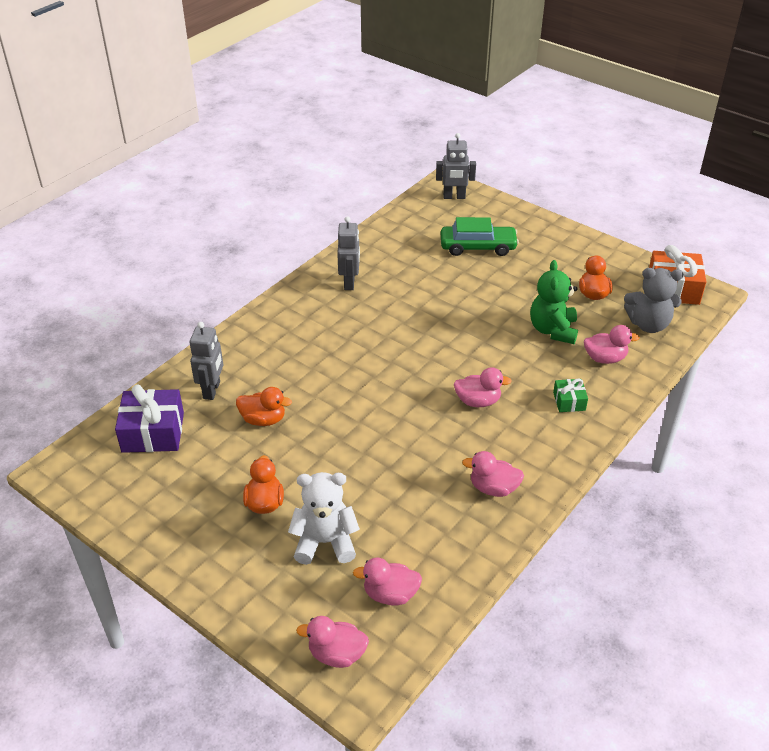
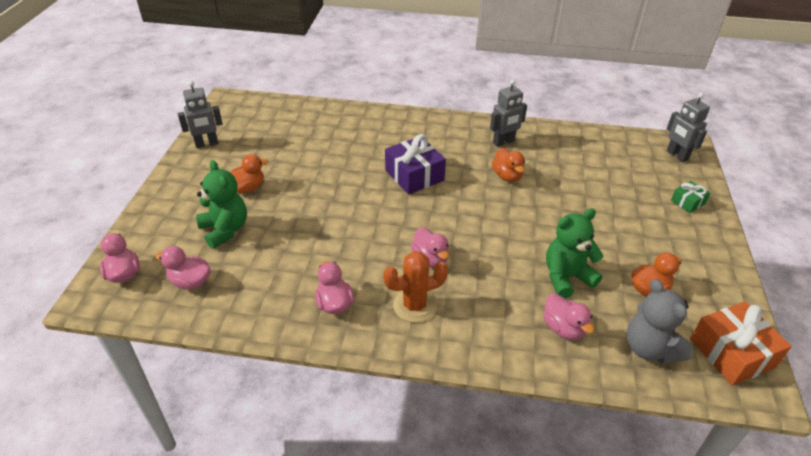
camera: 60 degrees right, 0 degrees up
(153, 432) = (281, 119): purple gift -> purple gift (414, 175)
(212, 390) = (336, 126): grey robot -> grey robot (207, 144)
(263, 419) = (325, 158): orange duck -> orange duck (507, 176)
(325, 542) = (225, 230): white teddy bear -> green teddy bear
(390, 594) = (190, 282): pink duck -> pink duck turned 45 degrees counterclockwise
(478, 247) = (626, 192): green car -> none
(529, 434) = (415, 306): none -> orange cactus
(569, 401) = (479, 320): green gift -> green gift (687, 202)

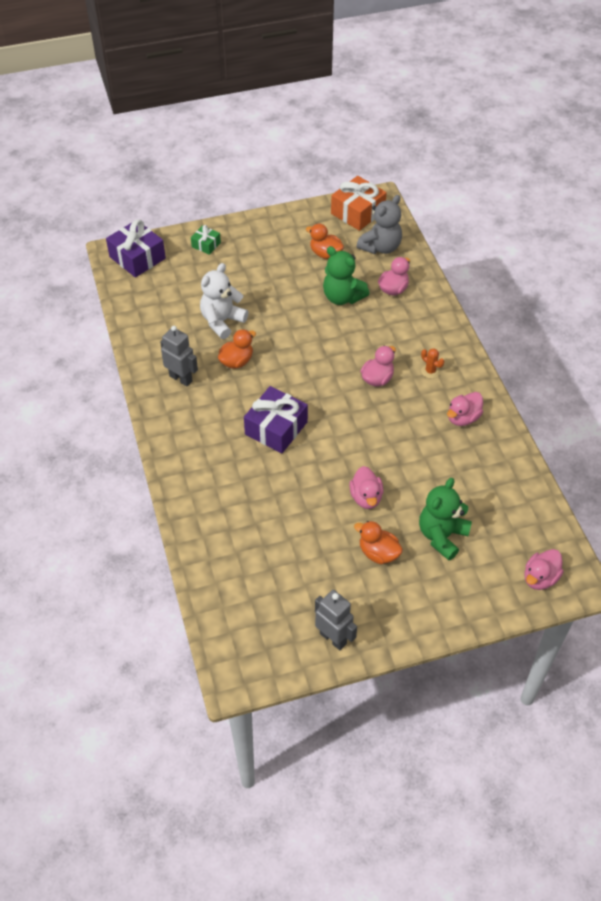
camera: 115 degrees left, 10 degrees up
(190, 282) = (511, 523): pink duck -> pink duck (366, 497)
(415, 306) = (430, 371): orange cactus -> orange cactus, size x0.53
(565, 182) = (222, 321): none -> white teddy bear
(676, 155) = (137, 257): grey robot -> purple gift

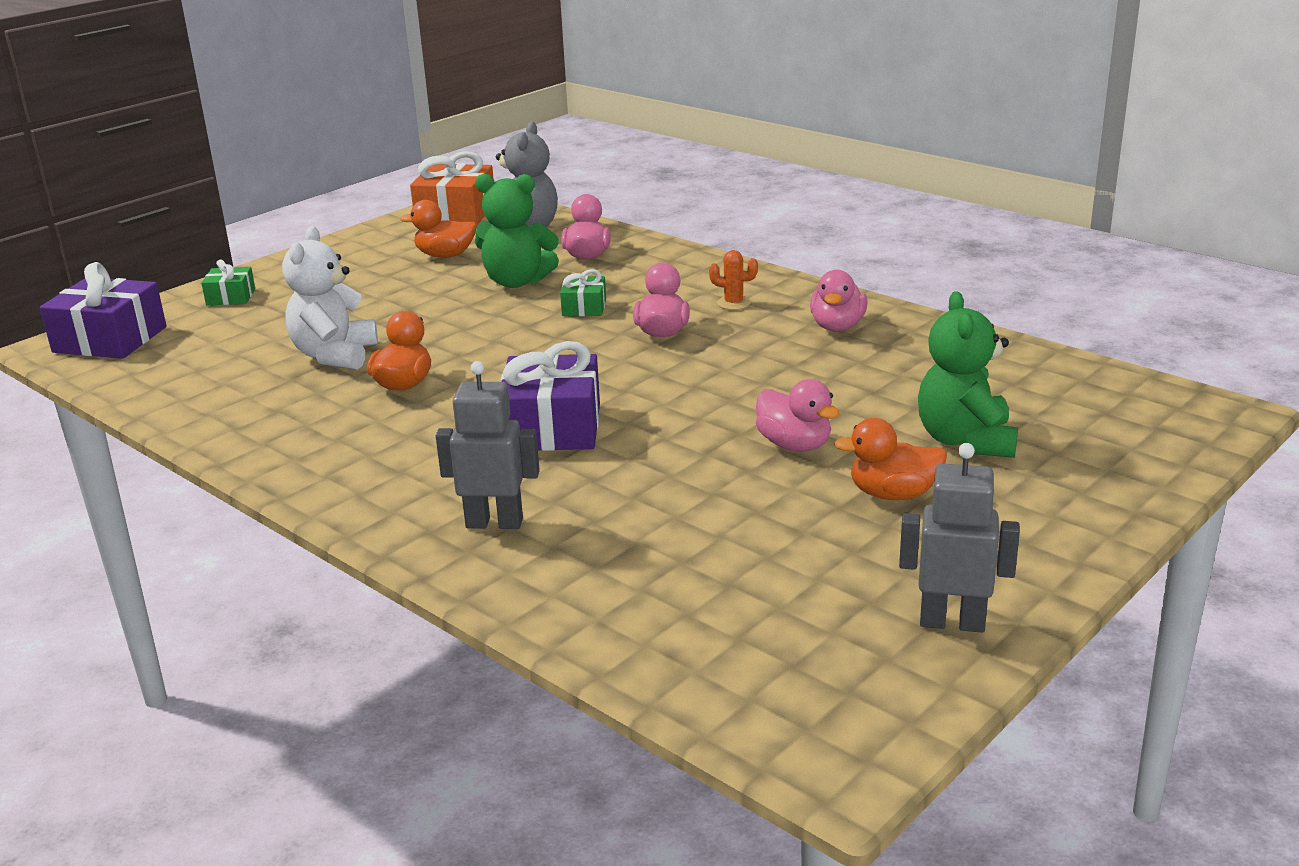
camera: 30 degrees left, 25 degrees down
(181, 378) = (316, 431): grey robot -> grey robot (494, 523)
(357, 338) = (584, 307): none -> green gift
(540, 578) = (1164, 428): pink duck -> none

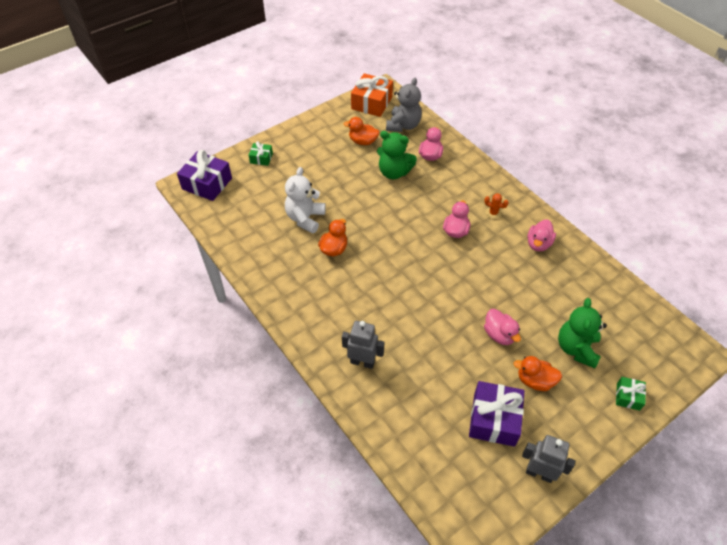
camera: 10 degrees right, 25 degrees up
(552, 427) = (395, 297): purple gift -> purple gift (494, 419)
(584, 307) = (422, 202): green gift -> green gift (628, 396)

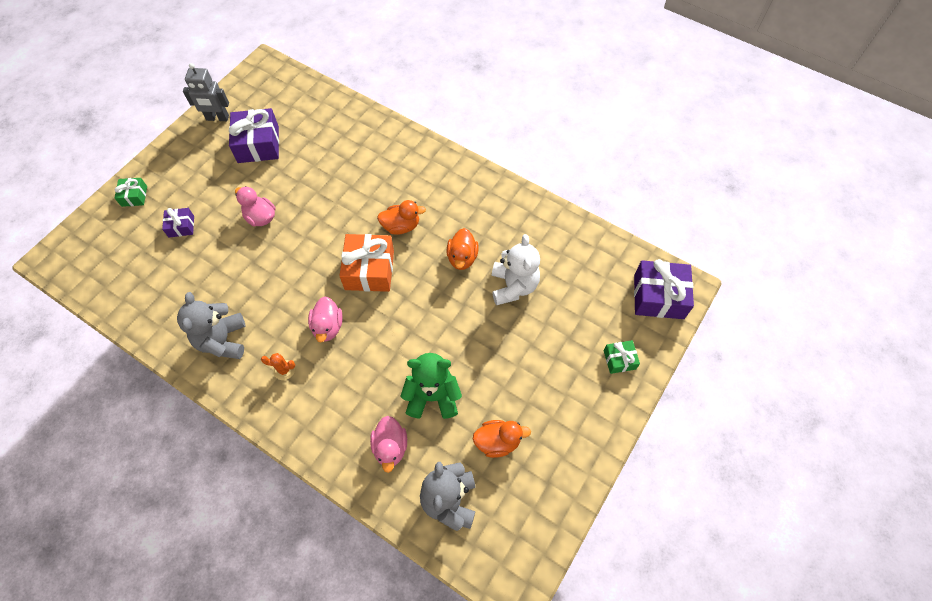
camera: 160 degrees right, 10 degrees up
(362, 362) = (387, 155): grey robot -> none
(371, 103) = (519, 538): orange gift -> orange gift (369, 270)
(535, 381) = (223, 185): orange duck -> orange duck (401, 226)
(538, 244) = (223, 340): pink duck -> grey teddy bear
(576, 348) = (181, 226): green teddy bear -> purple gift

